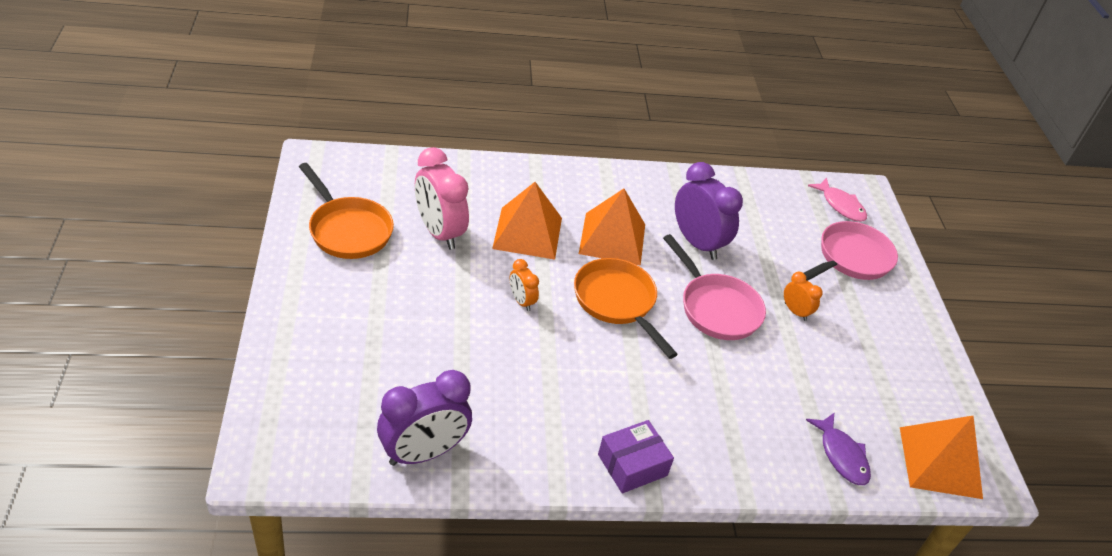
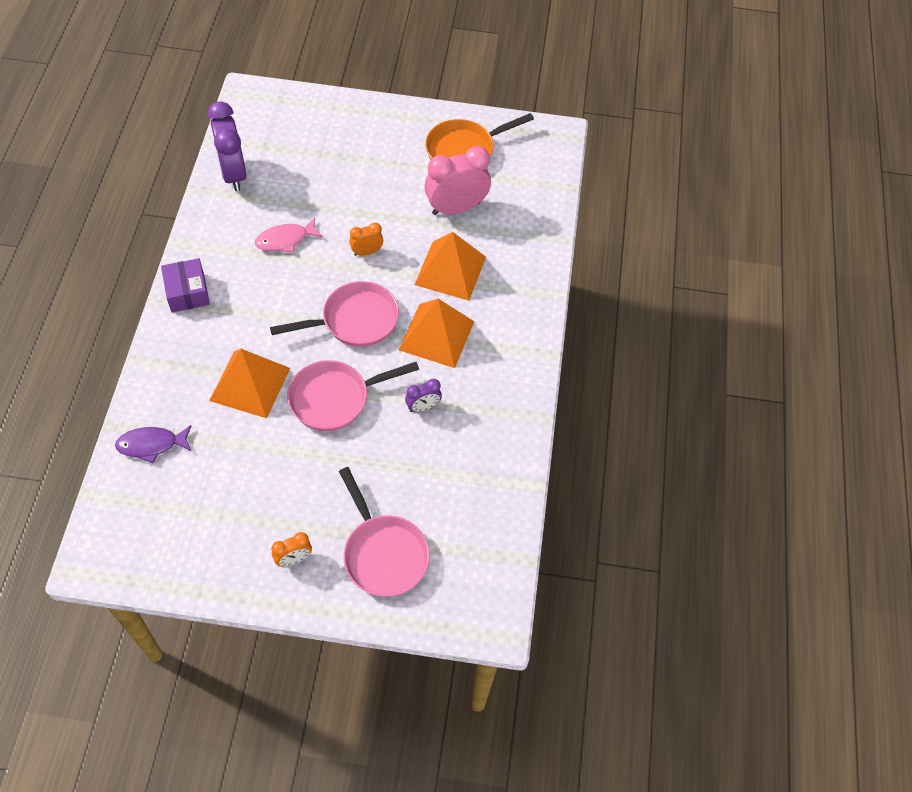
camera: 105 degrees right, 15 degrees up
(617, 302) = (355, 320): orange pan -> pink pan
(697, 243) = (423, 407): purple clock -> purple clock, size x0.50
(795, 311) = (318, 467): orange clock -> orange clock (294, 559)
(840, 205) = (470, 579): pink fish -> pink fish (285, 240)
(940, 462) = (120, 526): orange pyramid -> orange pyramid (250, 384)

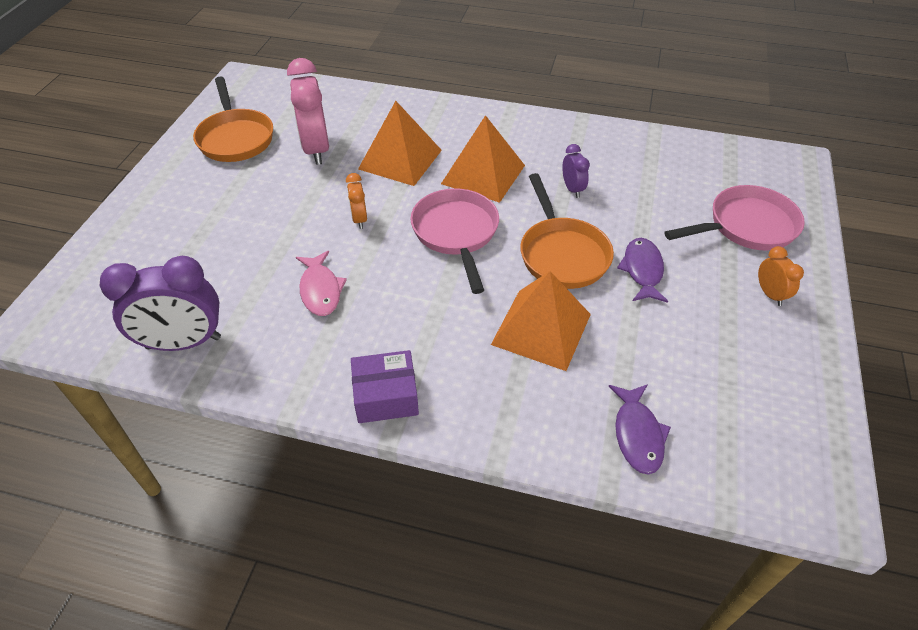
camera: 80 degrees left, 10 degrees down
(318, 459) = (642, 270): none -> purple fish
(334, 398) = (562, 254): pink pan -> orange pan

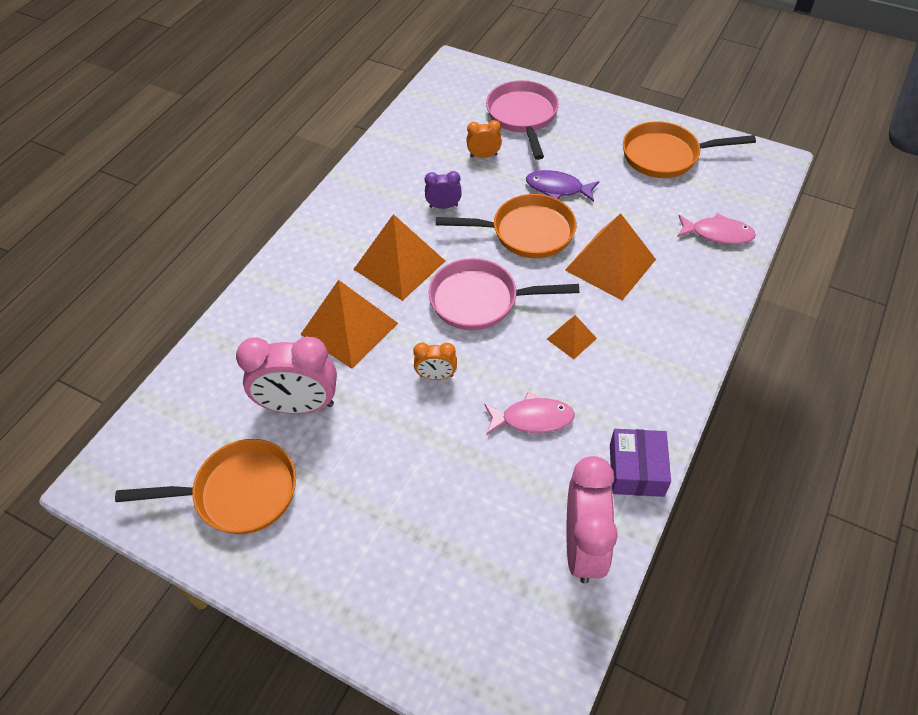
camera: 75 degrees left, 5 degrees up
(183, 343) = (583, 546): purple clock -> pink clock
(386, 396) = (668, 380): purple box -> purple box (636, 470)
(425, 307) = (571, 338): none -> orange pyramid
(637, 434) = (717, 234): purple fish -> pink fish
(759, 367) = (665, 156): none -> orange pan
(770, 294) = (597, 128): orange clock -> orange clock (483, 156)

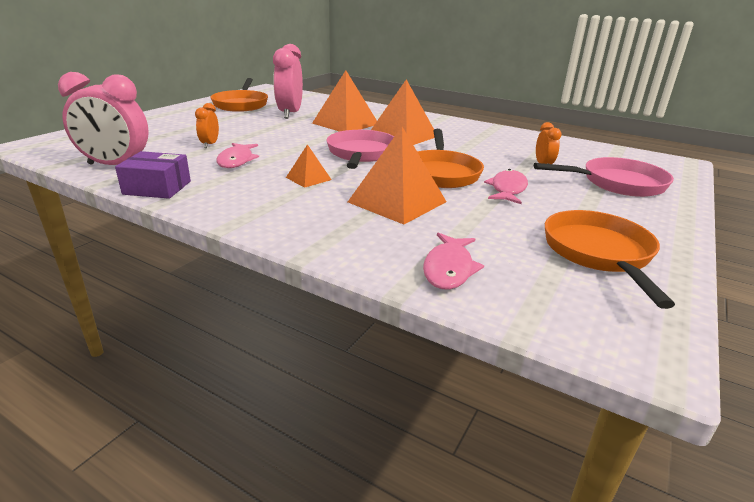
camera: 90 degrees right, 25 degrees down
(436, 376) = (294, 139): orange clock -> orange clock (210, 144)
(443, 206) = (469, 149): purple clock -> none
(557, 188) = (507, 189): purple fish -> pink fish

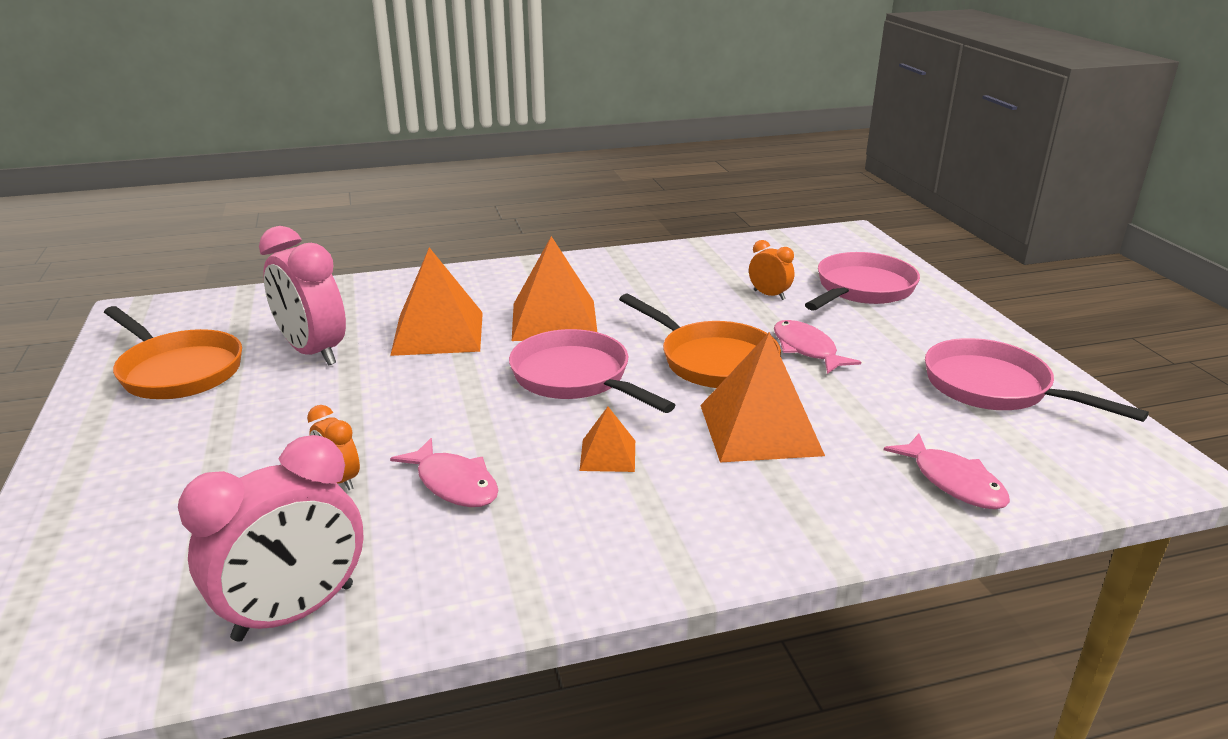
camera: 45 degrees left, 0 degrees up
(157, 188) = (465, 600): purple box -> none
(599, 253) = (994, 388): orange pan -> pink pan

